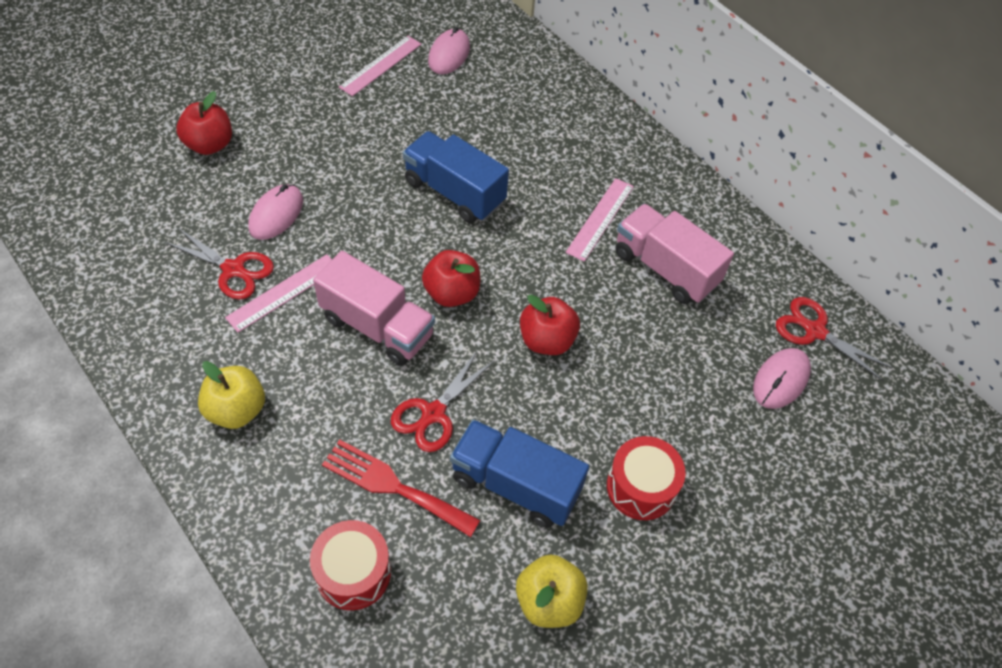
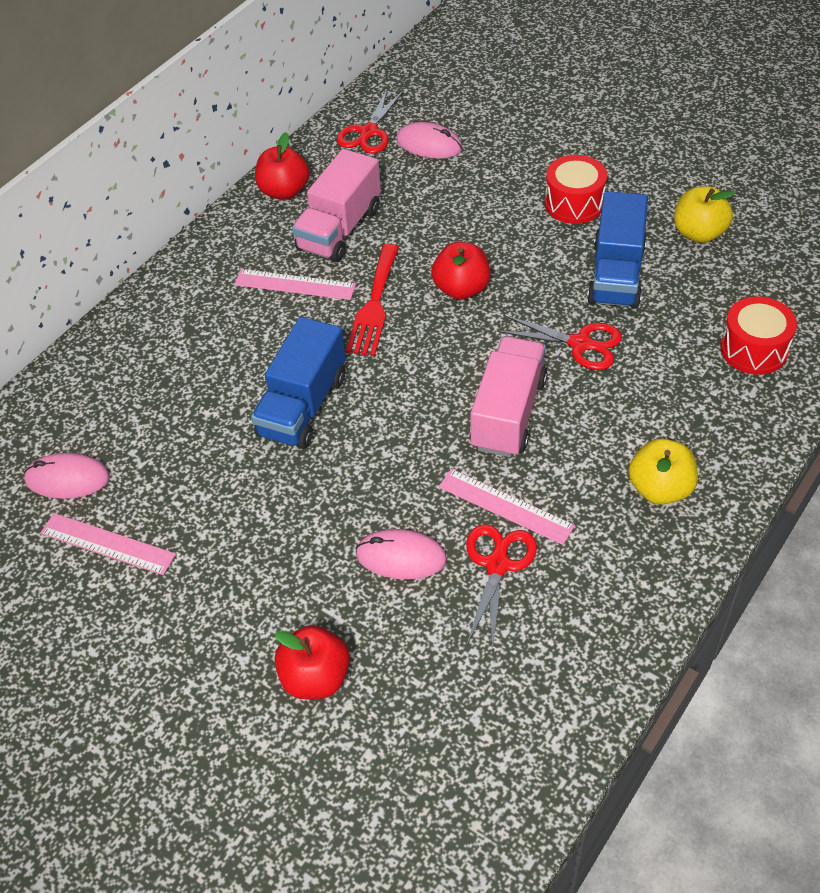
camera: 100 degrees left, 5 degrees down
(393, 486) = (664, 348): red fork -> red fork (374, 305)
(452, 293) = (440, 369): red apple -> red apple (284, 191)

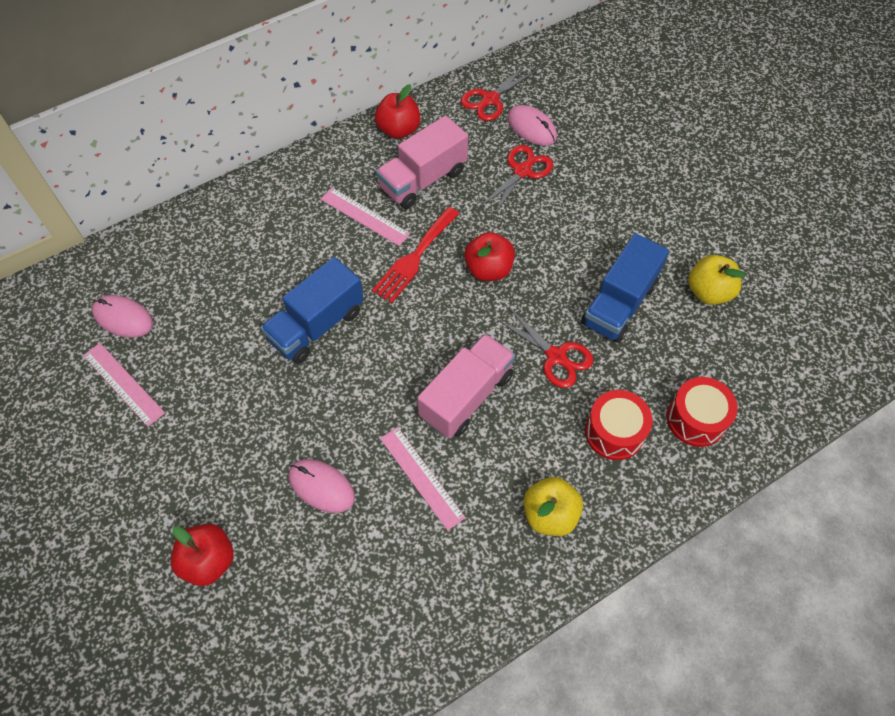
camera: 20 degrees right, 10 degrees up
(497, 565) = (389, 526): red scissors -> red scissors (522, 171)
(574, 203) = (619, 225): red drum -> red drum (614, 432)

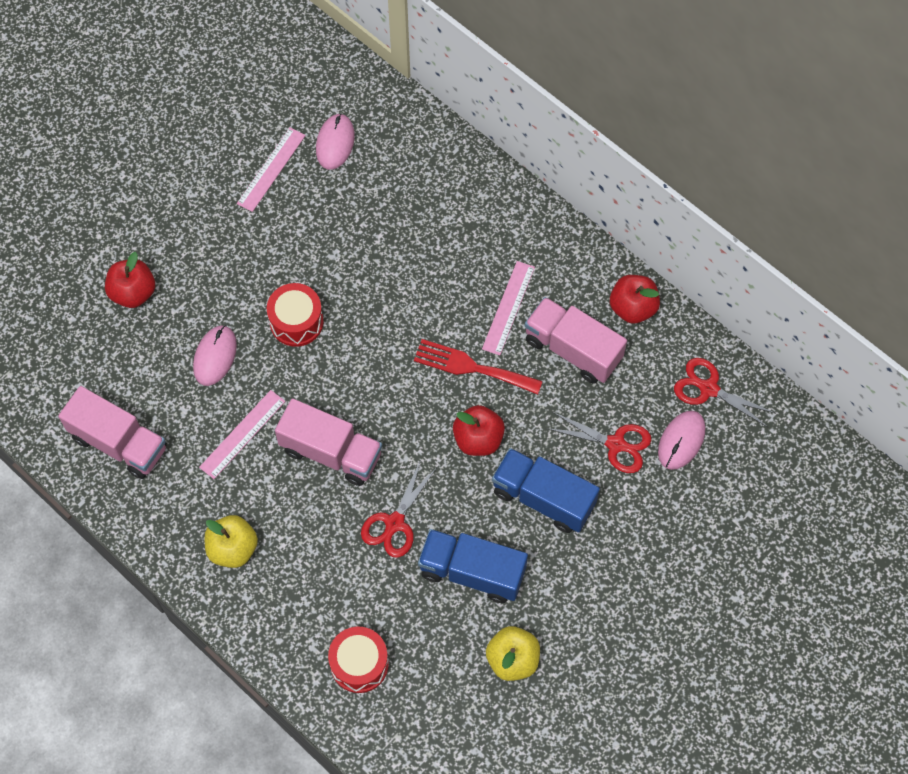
camera: 75 degrees right, 5 degrees up
(317, 325) = (371, 303): blue truck -> blue truck (543, 498)
(392, 615) = (119, 443): none -> pink truck
(614, 432) = (326, 590): red drum -> red drum (296, 322)

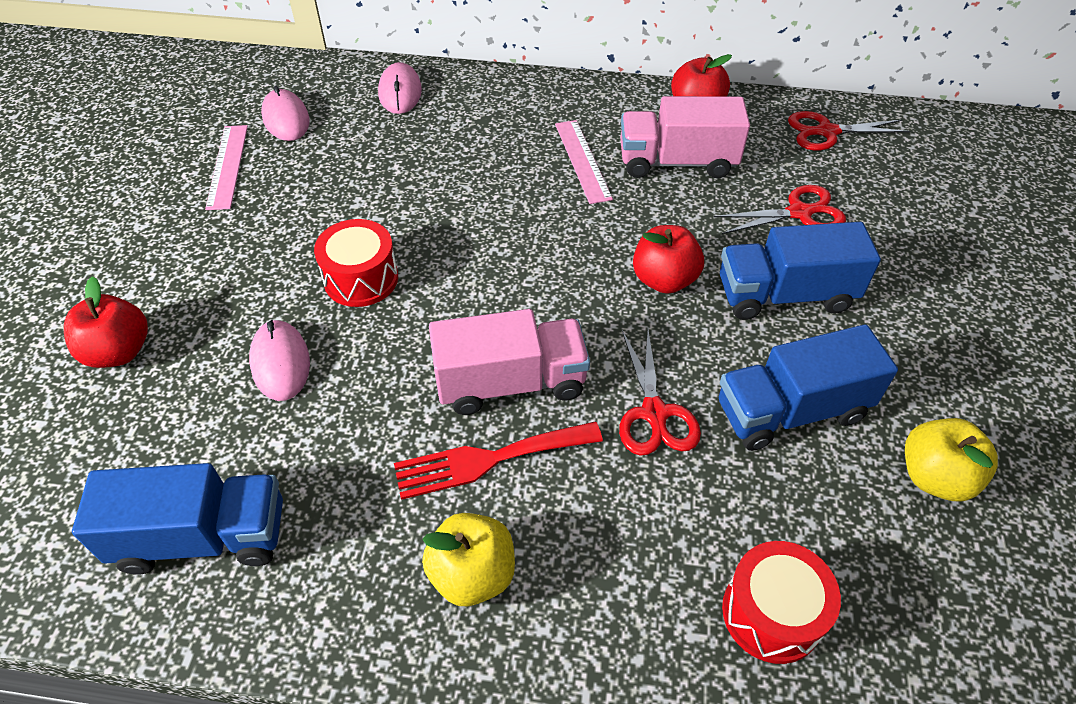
camera: 35 degrees left, 15 degrees down
(119, 443) = (202, 537): pink truck -> blue truck
(242, 434) = (380, 426): pink ruler -> none
(472, 367) = (594, 223): red fork -> red fork (489, 459)
(681, 441) = (852, 180): pink mouse -> pink mouse (400, 92)

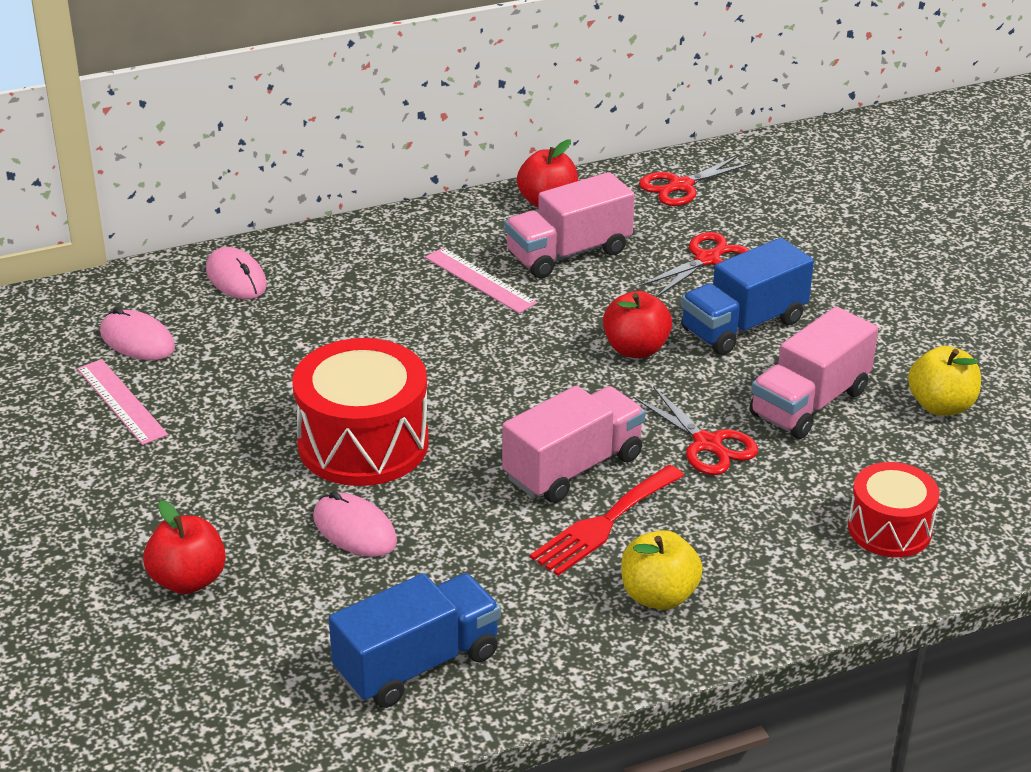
camera: 30 degrees left, 15 degrees down
(361, 279) = (363, 443): red drum -> red drum, size x1.66
(791, 411) = (809, 403): blue truck -> pink truck

